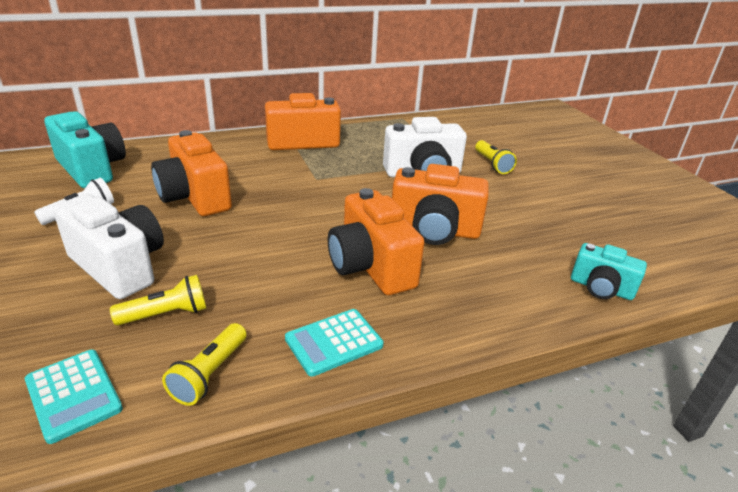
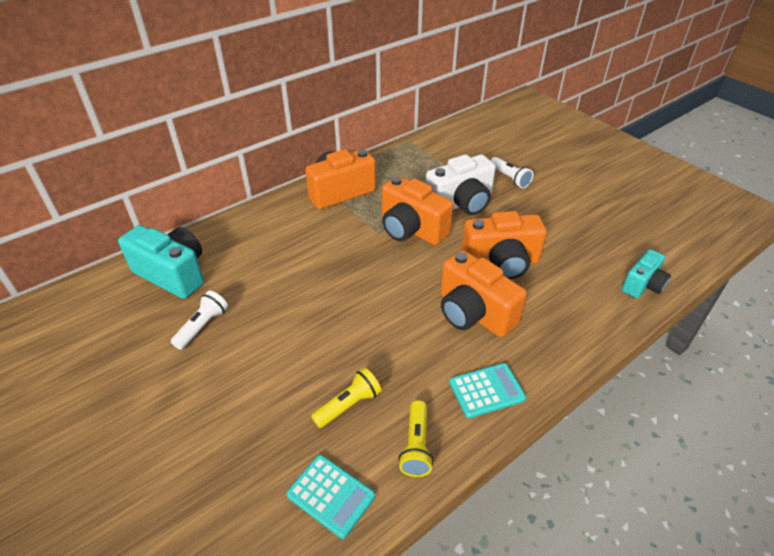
camera: 15 degrees left, 10 degrees up
(119, 266) = (278, 371): white camera -> none
(195, 197) = (289, 281): orange camera -> orange camera (411, 229)
(334, 342) = (486, 390): turquoise calculator -> turquoise calculator turned 150 degrees counterclockwise
(492, 164) = (509, 178): yellow flashlight -> white flashlight
(601, 288) = (642, 285): turquoise camera -> turquoise camera turned 60 degrees counterclockwise

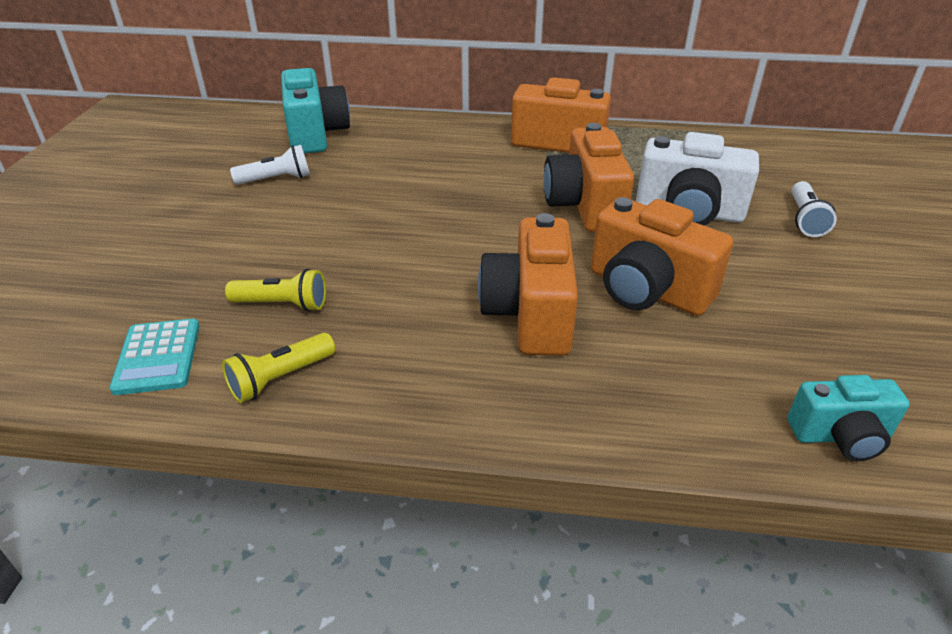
camera: 45 degrees right, 5 degrees down
(486, 390) = (424, 388): turquoise calculator -> none

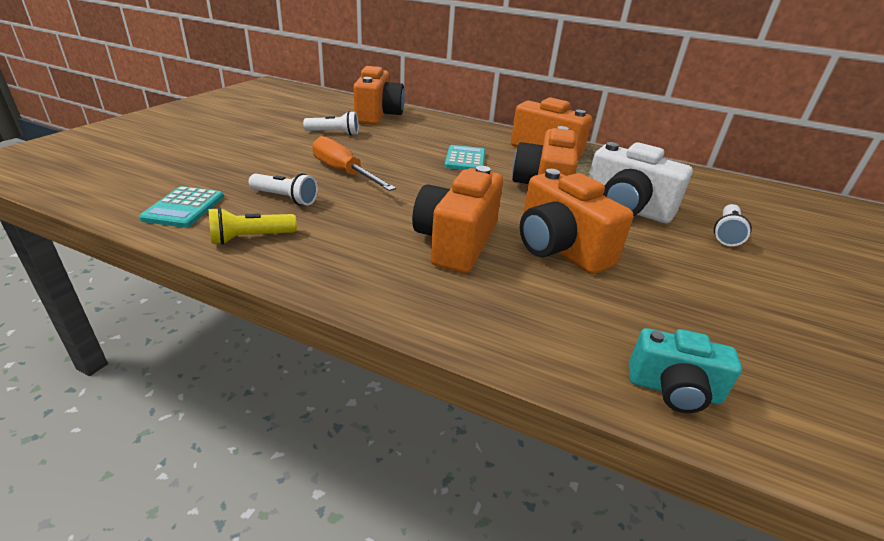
camera: 15 degrees right, 5 degrees down
(282, 304) = (285, 198): yellow flashlight -> white flashlight
(316, 134) = (378, 115): turquoise camera -> orange camera
(331, 242) = (343, 172): none -> orange screwdriver
(469, 183) = (465, 159): none -> turquoise calculator

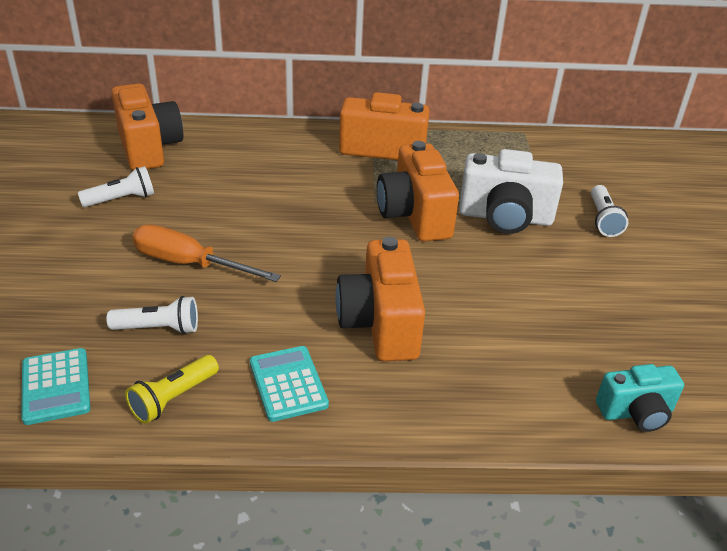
camera: 25 degrees left, 5 degrees up
(465, 159) = (307, 195): turquoise calculator -> turquoise calculator (288, 384)
(559, 249) = (476, 295): orange camera -> none

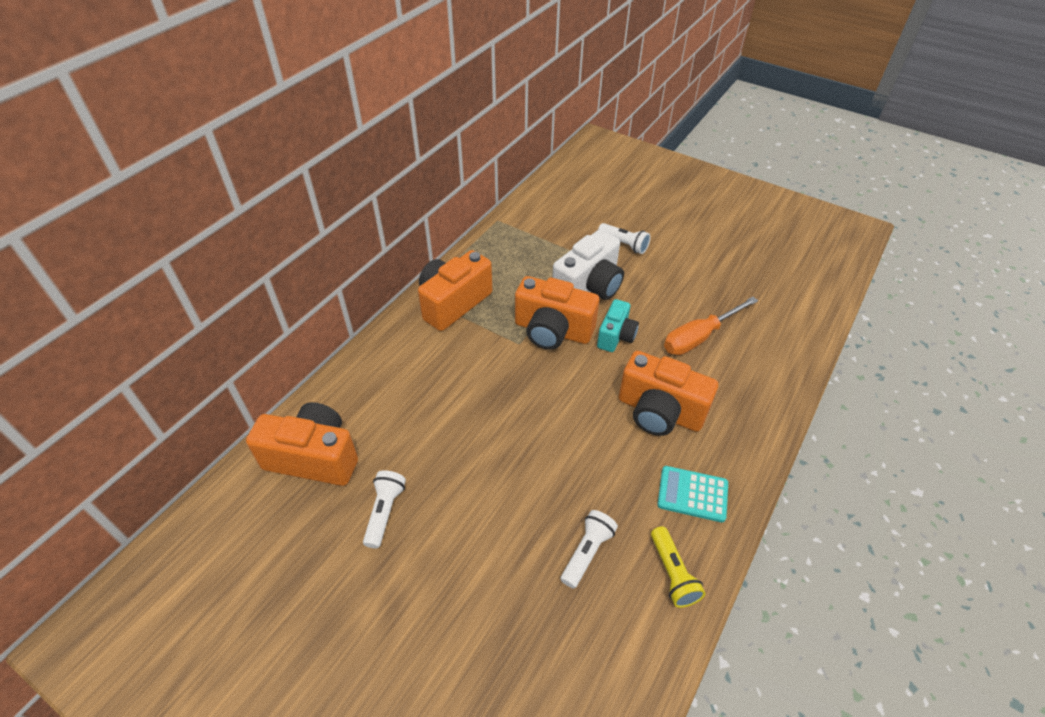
camera: 55 degrees left, 10 degrees up
(56, 386) = (618, 655): turquoise calculator -> none
(189, 264) = (517, 498): orange screwdriver -> orange screwdriver (699, 337)
(636, 412) = (798, 336): turquoise camera -> turquoise camera (616, 336)

